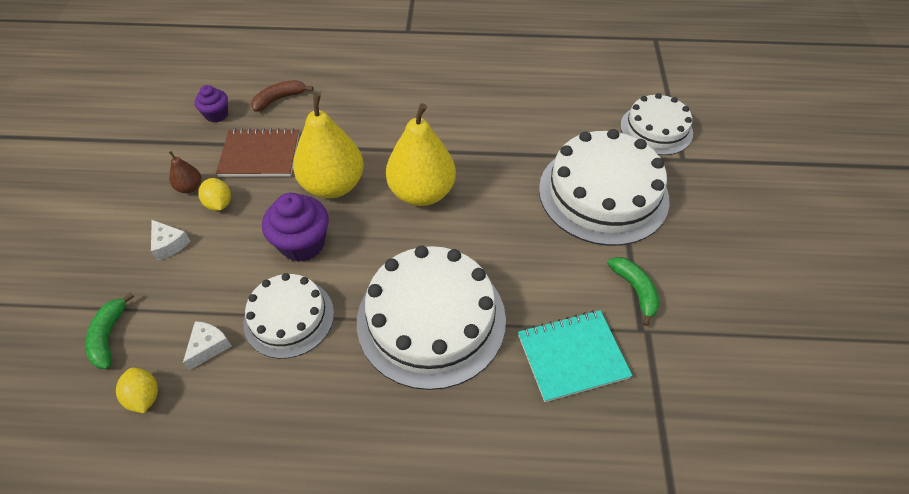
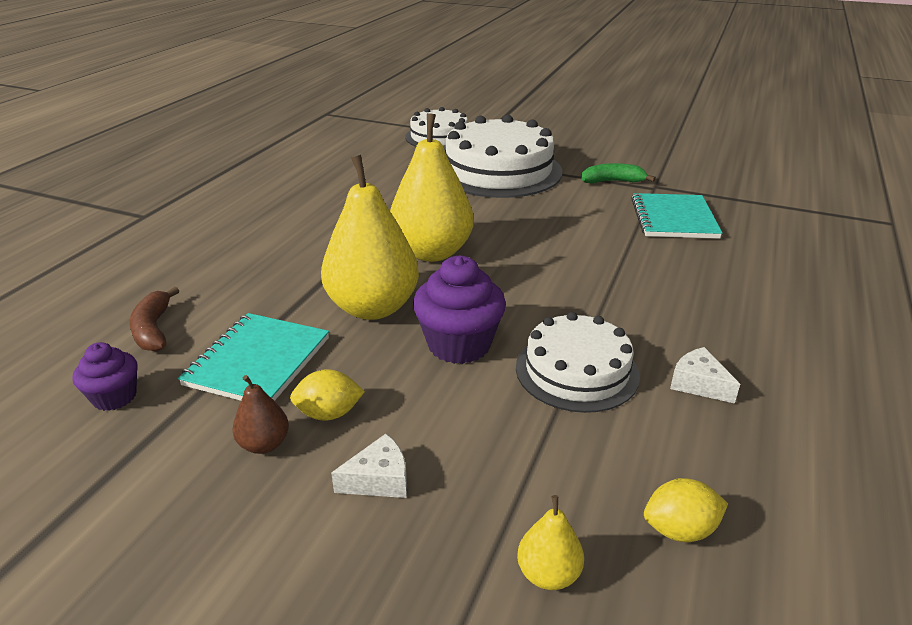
camera: 70 degrees left, 20 degrees down
(109, 336) = (548, 574): green banana -> yellow pear
(208, 346) = (603, 450): white cheese -> white cheese (698, 384)
(260, 155) = (258, 361): brown notebook -> turquoise notebook
(431, 319) = (612, 276): white cake -> none

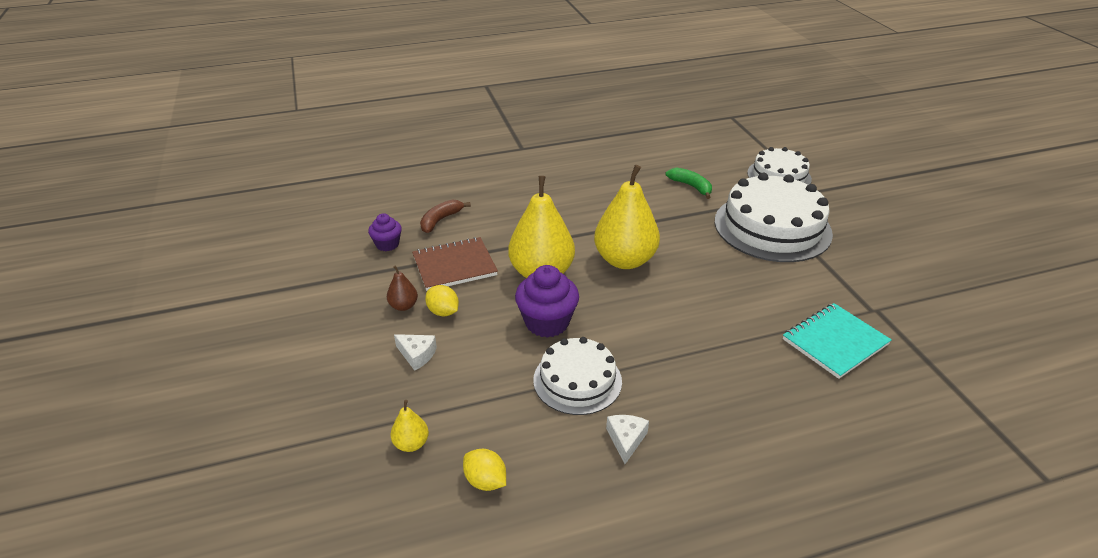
camera: 50 degrees right, 5 degrees up
(258, 361) = (454, 266): turquoise notebook -> brown notebook
(612, 181) = (846, 285): green banana -> green banana (691, 186)

